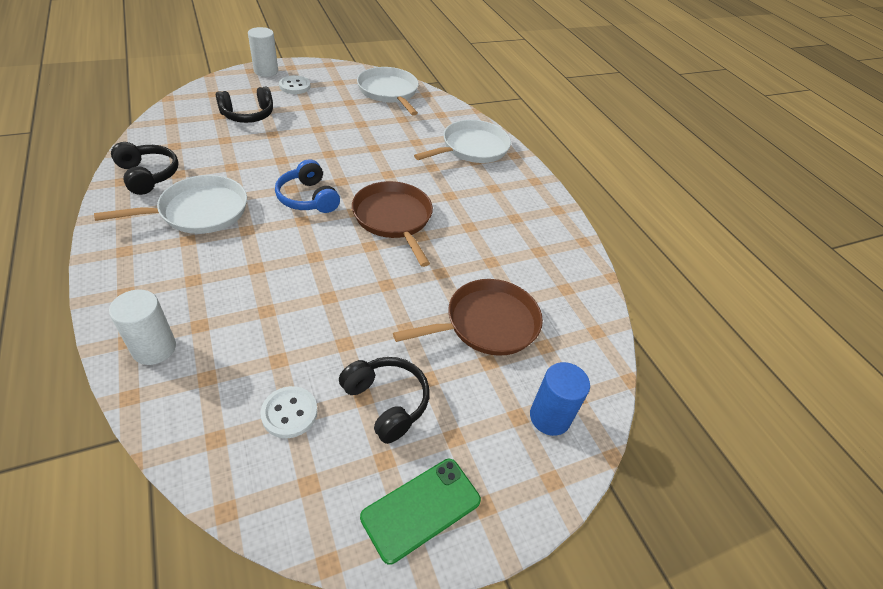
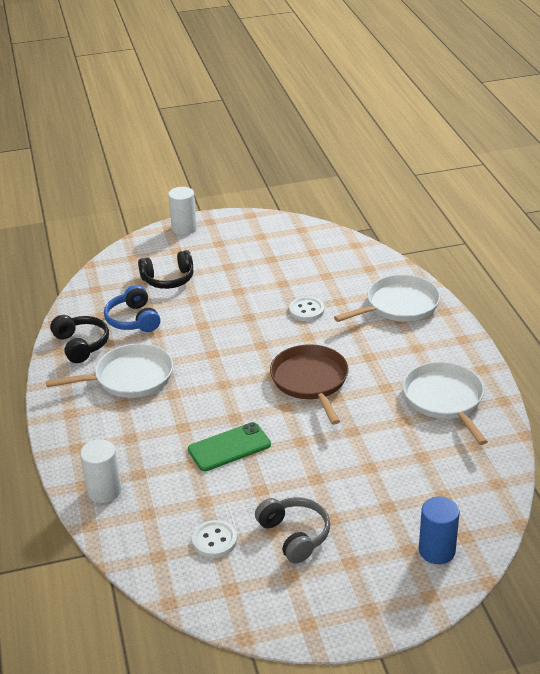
camera: 15 degrees right, 10 degrees down
(295, 86) = (214, 244): white button -> white button (306, 310)
(308, 198) = (229, 363): blue headphones -> blue headphones (133, 320)
(386, 402) = (294, 535): black headphones -> grey headphones
(389, 92) = (314, 245): white pan -> white pan (445, 399)
(421, 509) = (318, 609): green phone -> green phone (229, 447)
(487, 324) = (391, 475): brown pan -> none

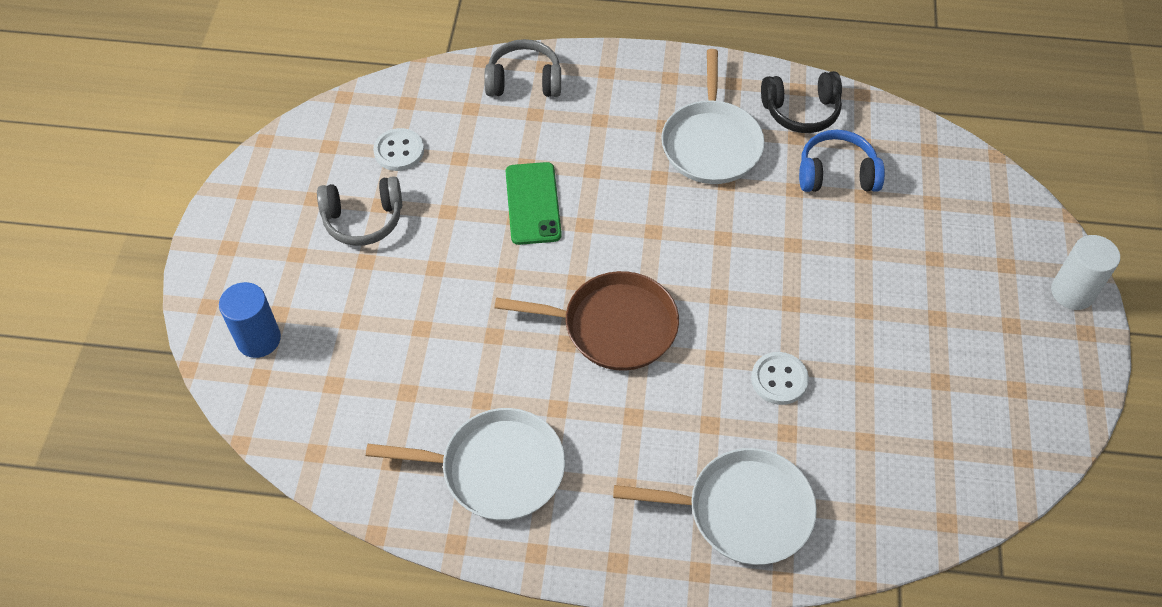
camera: 110 degrees right, 20 degrees up
(104, 491) = (524, 81): white cylinder -> grey headphones
(168, 279) = (925, 235): black headphones -> none
(399, 305) = (742, 511): white pan -> white pan turned 75 degrees counterclockwise

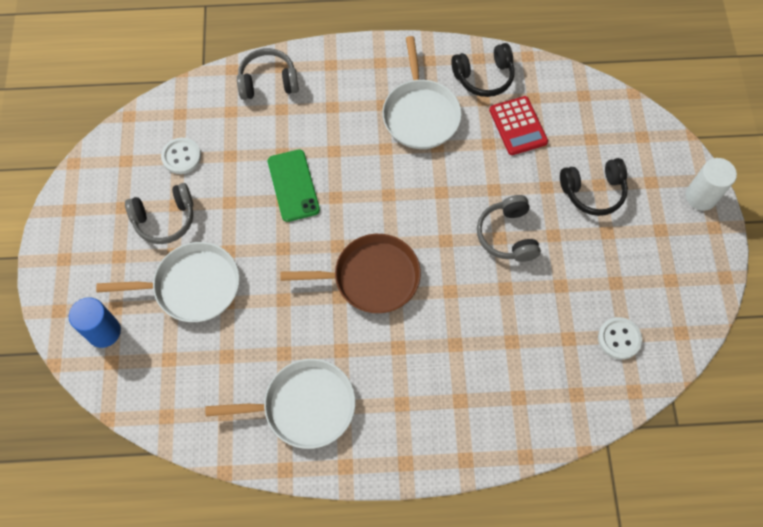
camera: 10 degrees left, 10 degrees up
(742, 511) = (489, 408): white pan -> white pan (192, 286)
(779, 379) = (500, 300): white button -> white button (619, 339)
(802, 302) = (507, 235): none -> grey headphones
(836, 174) = (518, 126): blue headphones -> red calculator
(925, 265) = (593, 191): none -> black headphones

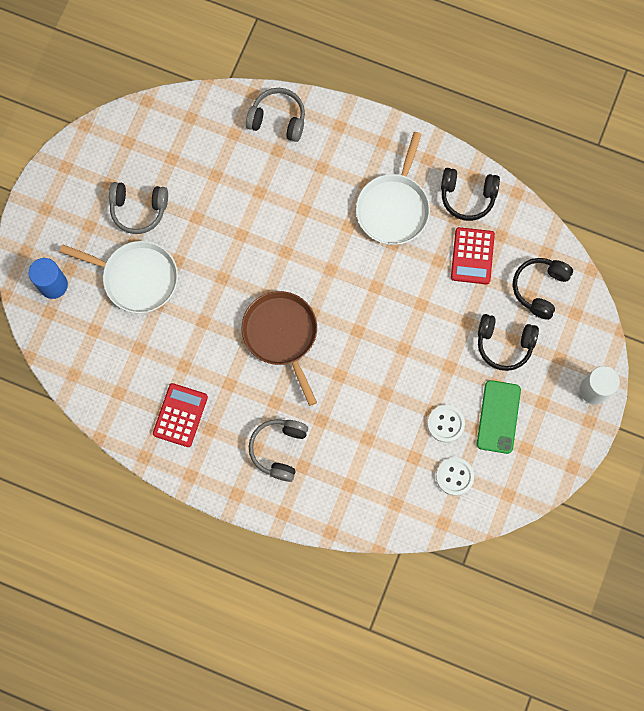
camera: 25 degrees right, 10 degrees up
(181, 157) = (175, 159): white button -> white button (445, 424)
(293, 185) = (255, 226): green phone -> green phone (498, 417)
(304, 406) = (180, 415): white pan -> red calculator
(371, 277) = (281, 335): brown pan -> brown pan turned 135 degrees counterclockwise
(507, 235) = (411, 349): grey headphones -> grey headphones (279, 449)
(597, 128) = (540, 288): none -> black headphones

